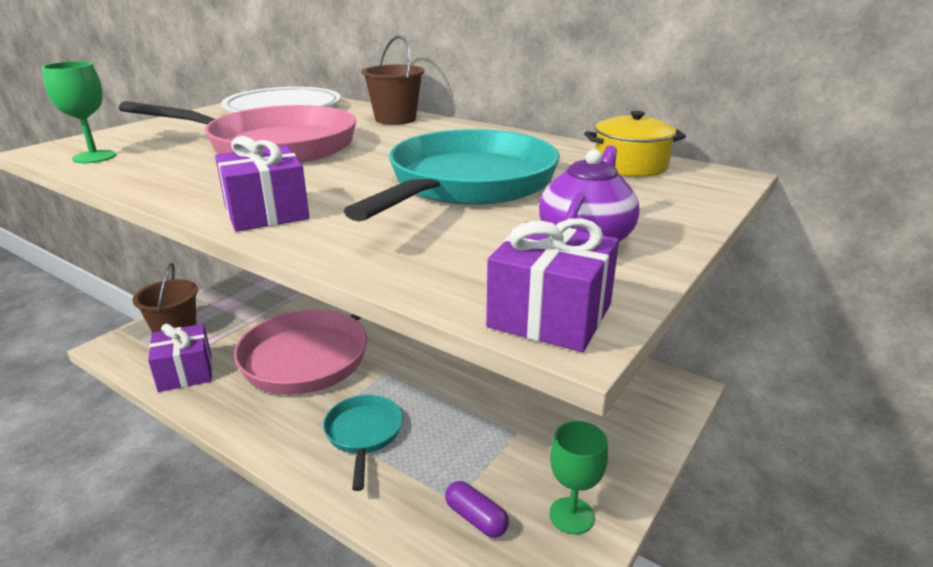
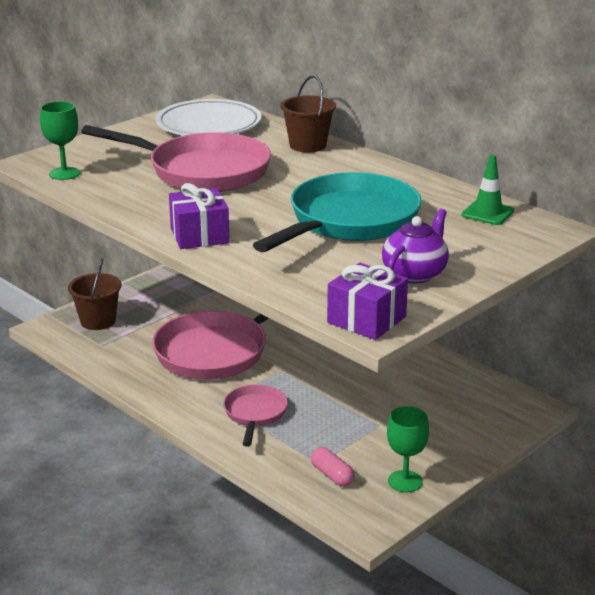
camera: 10 degrees right, 0 degrees up
(185, 372) = (110, 354): purple gift -> none
(363, 435) = (255, 414): turquoise pan -> pink pan
(476, 518) = (332, 475): purple capsule -> pink capsule
(630, 166) = (487, 213): yellow pot -> green traffic cone

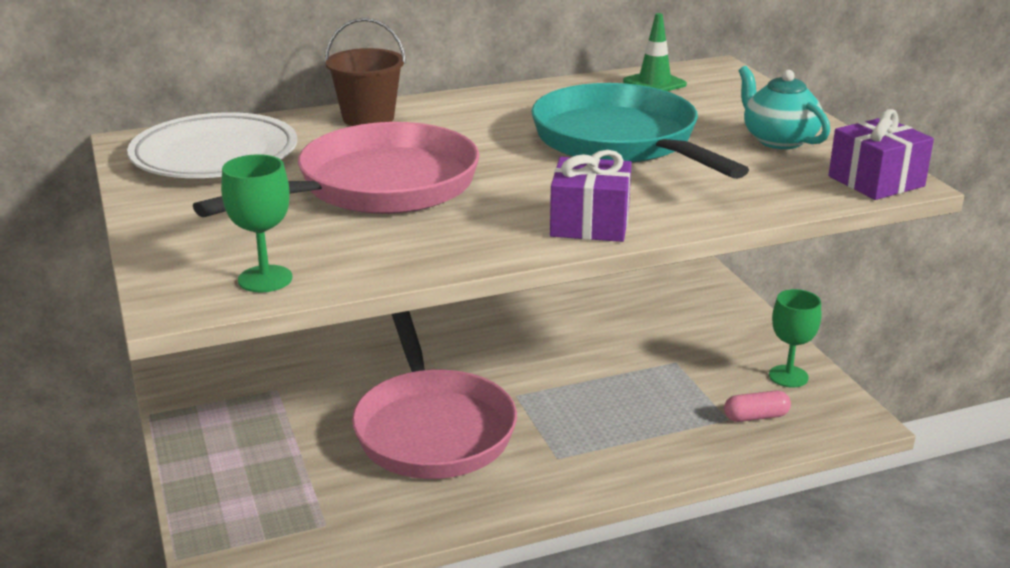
camera: 65 degrees left, 0 degrees up
(98, 321) = (251, 514): brown bucket -> none
(255, 414) = (601, 437): pink pan -> none
(415, 274) = (778, 140): purple teapot -> turquoise teapot

